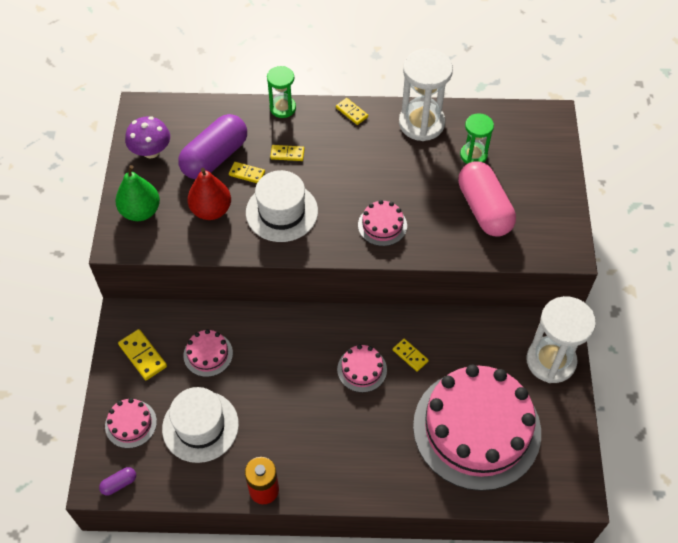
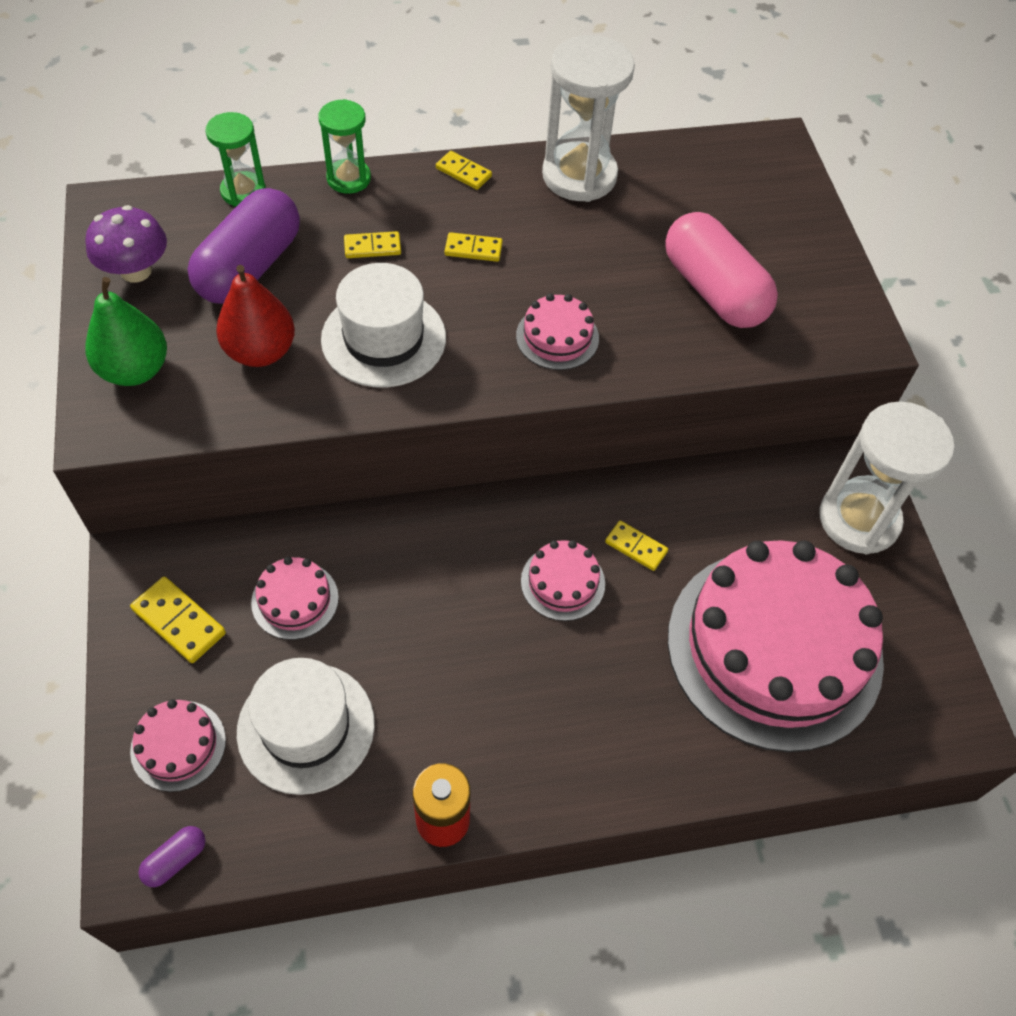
camera: 15 degrees left, 0 degrees up
(247, 173) = (310, 286): yellow domino -> yellow domino (473, 249)
(473, 155) = (674, 213): green hourglass -> green hourglass (243, 191)

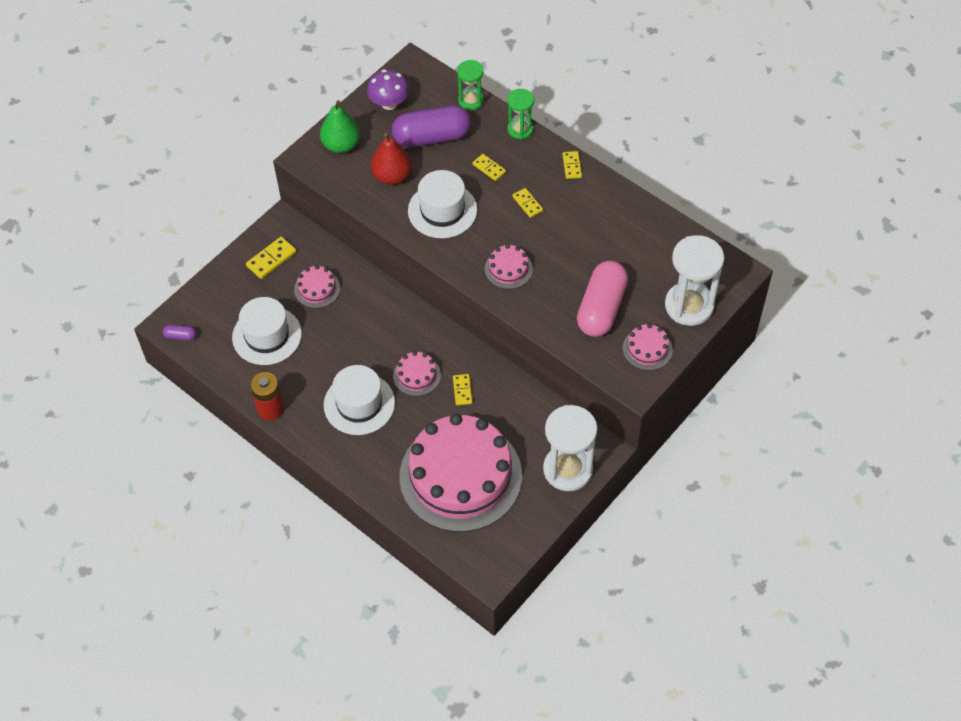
camera: 55 degrees right, 0 degrees up
(178, 745) = (222, 301): pink cake -> pink cake (647, 349)
(179, 621) = (271, 259): yellow domino -> yellow domino turned 45 degrees clockwise
(545, 688) = (359, 404): none -> white hat
(579, 176) = (620, 209): white hourglass -> white hourglass (689, 305)

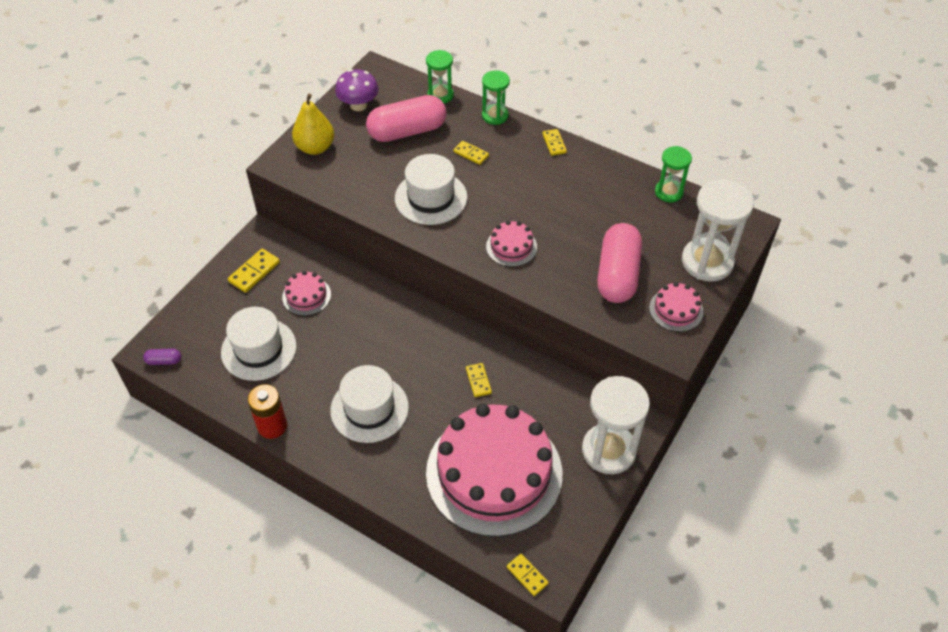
camera: 10 degrees left, 5 degrees down
(341, 145) = (315, 147): green pear -> yellow pear
(392, 176) = (372, 171): red pear -> none
(417, 375) = (427, 371): pink cake -> none
(432, 137) = (407, 131): purple capsule -> pink capsule
(527, 204) = (517, 182): yellow domino -> yellow domino (527, 575)
(671, 230) = (669, 192): none -> green hourglass

